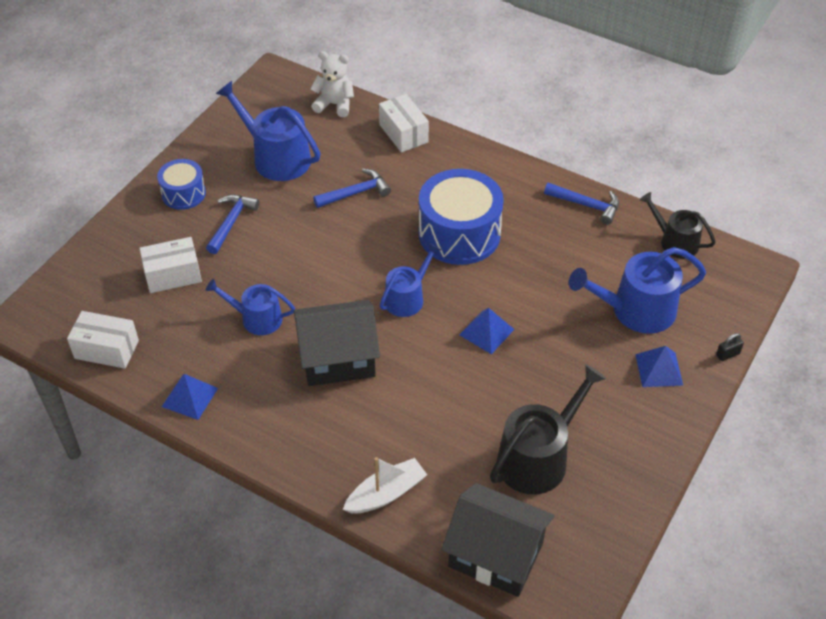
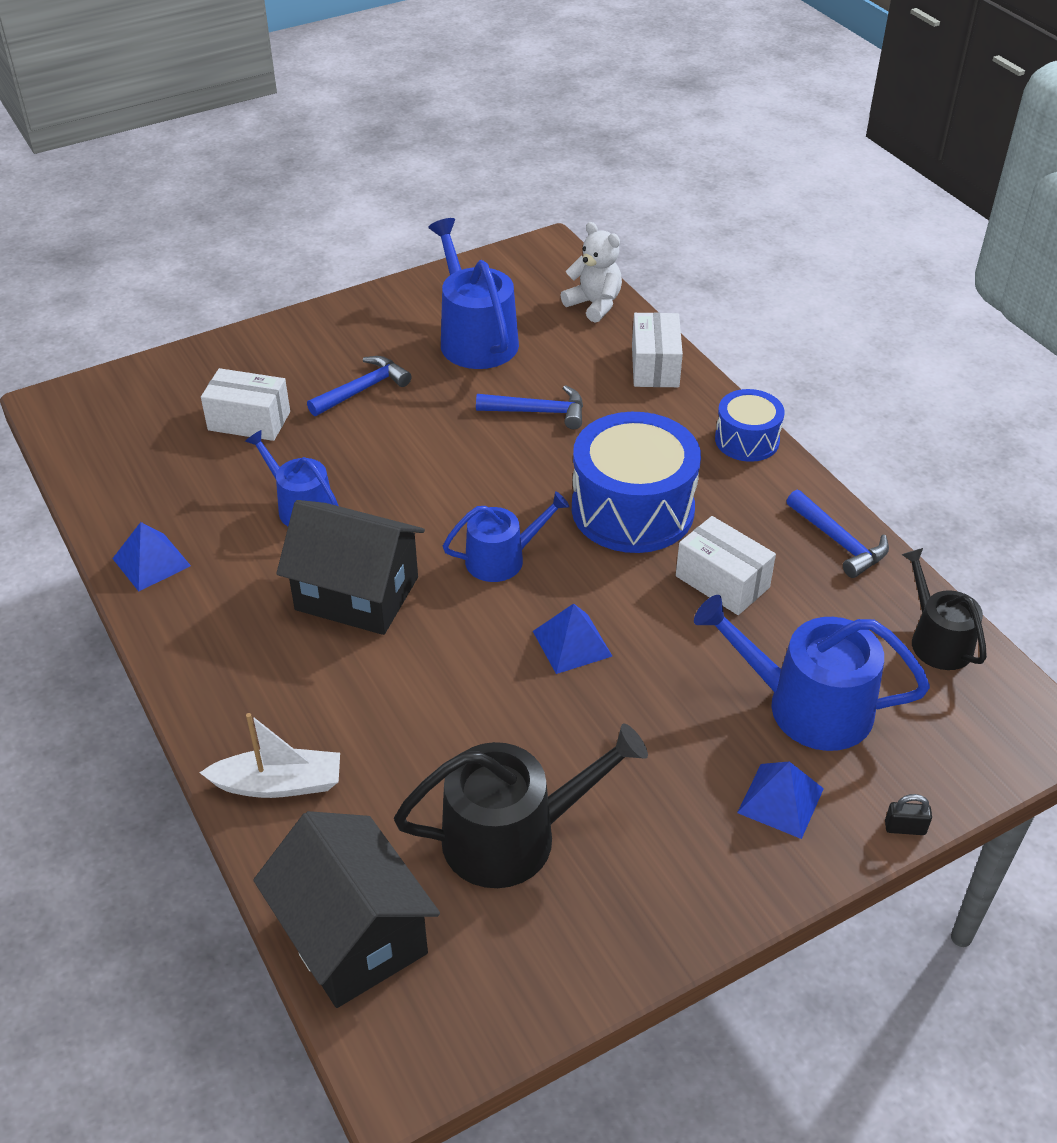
camera: 30 degrees right, 5 degrees down
(106, 349) = (109, 471): white box -> white box (722, 582)
(183, 193) = (336, 338): blue drum -> blue drum (747, 440)

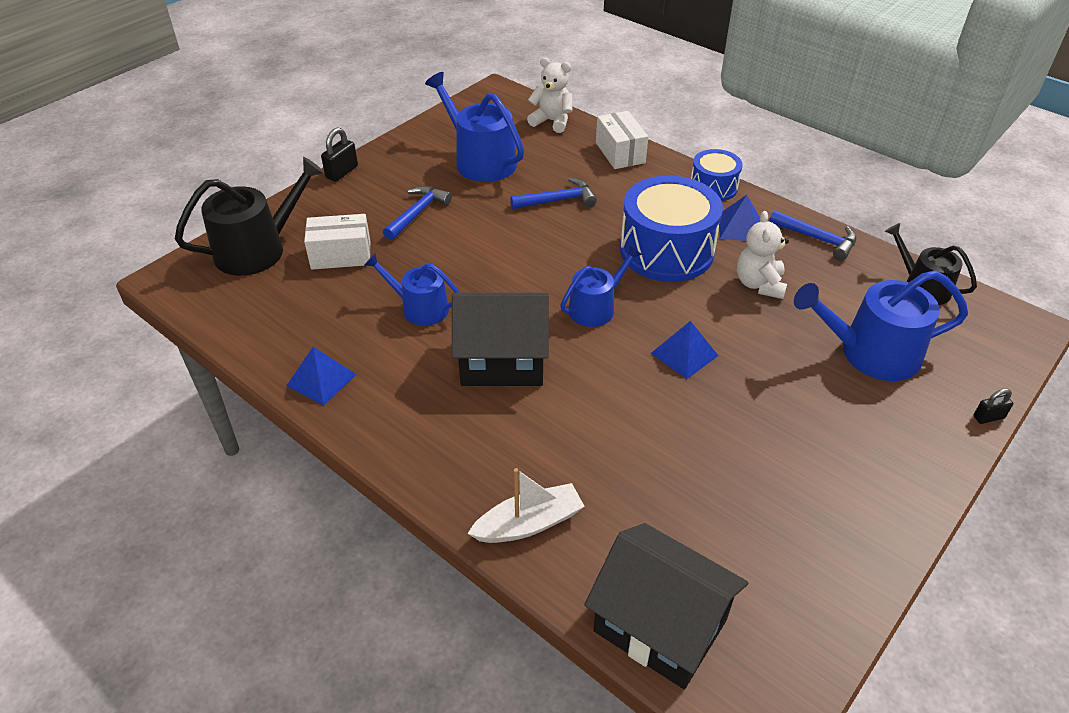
camera: 20 degrees left, 0 degrees up
(305, 317) = (342, 172): none -> black padlock
(513, 836) = (732, 507): black watering can -> black watering can (258, 249)
(722, 582) = (759, 284): white box -> white teddy bear
(780, 800) = (897, 423): blue pyramid -> blue pyramid (739, 227)

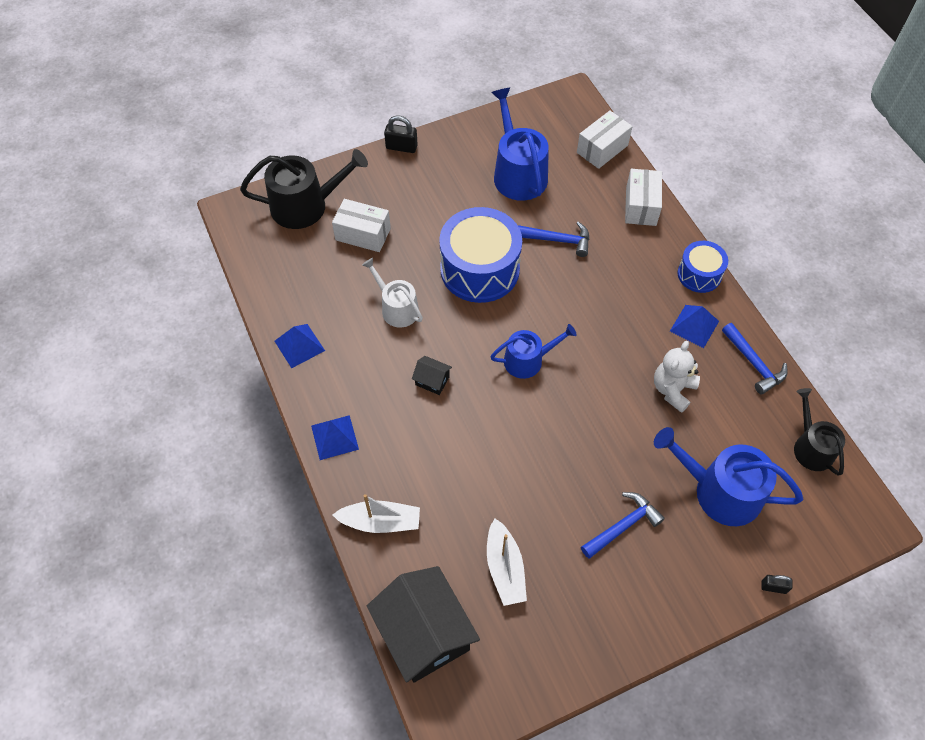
camera: 25 degrees right, 15 degrees up
(342, 172) = (401, 147): black padlock -> black padlock turned 45 degrees clockwise
(417, 213) = (439, 213): blue hammer -> blue hammer (623, 526)
(420, 308) = (396, 308): blue watering can -> white watering can
(502, 360) = (432, 381): black house -> black house, size x0.42
(552, 121) = (602, 149): white teddy bear -> white box
(666, 251) = (617, 326): blue drum -> blue drum (480, 269)
(684, 354) = (570, 431): blue pyramid -> blue pyramid (334, 437)
(706, 513) = (505, 568): none -> white boat

